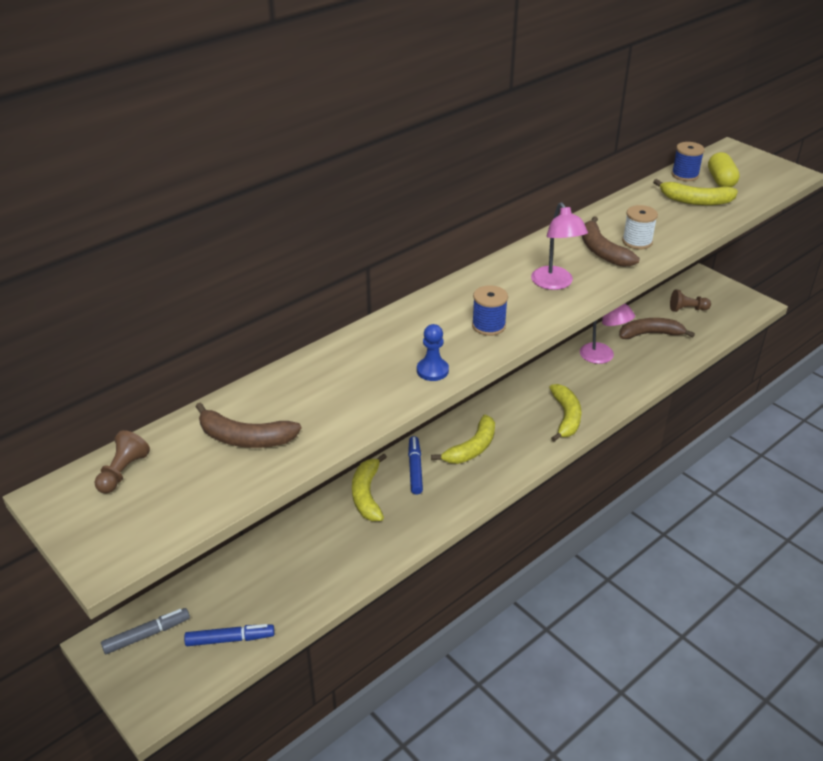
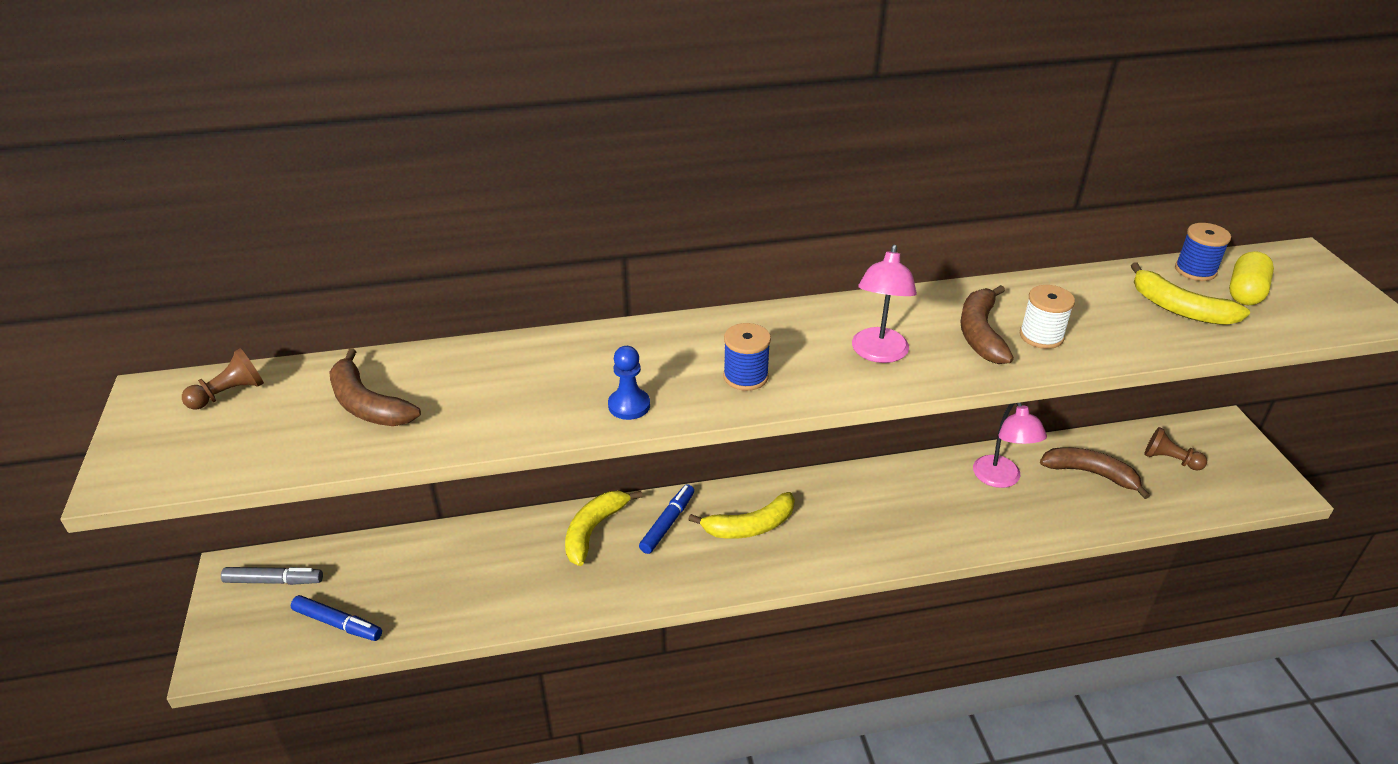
camera: 30 degrees right, 0 degrees up
(566, 417) = (893, 535): yellow banana -> none

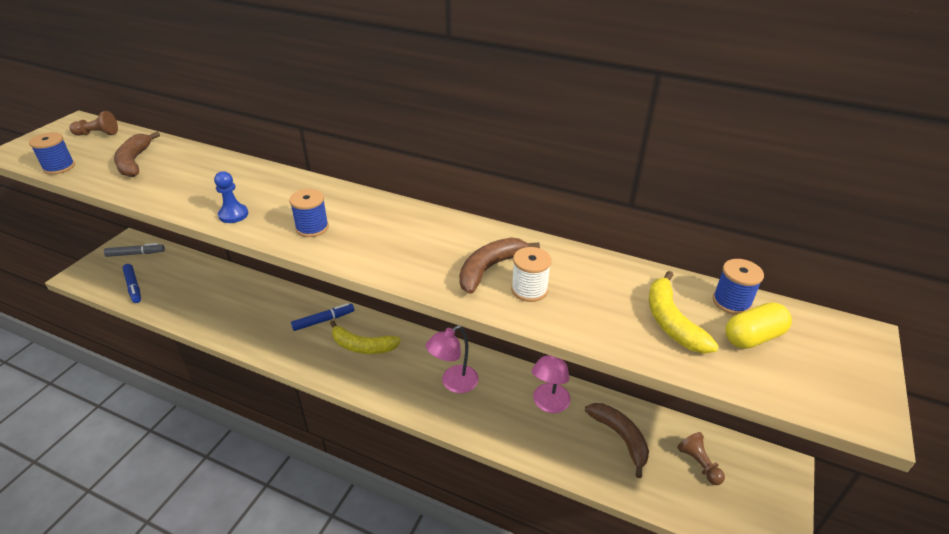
camera: 35 degrees right, 0 degrees up
(257, 463) = (59, 167): none -> blue spool
(274, 581) = (136, 254): grey marker -> grey marker turned 45 degrees counterclockwise
(594, 530) = (285, 304): yellow banana -> none
(878, 354) = (405, 250): pink lamp -> pink lamp (453, 383)

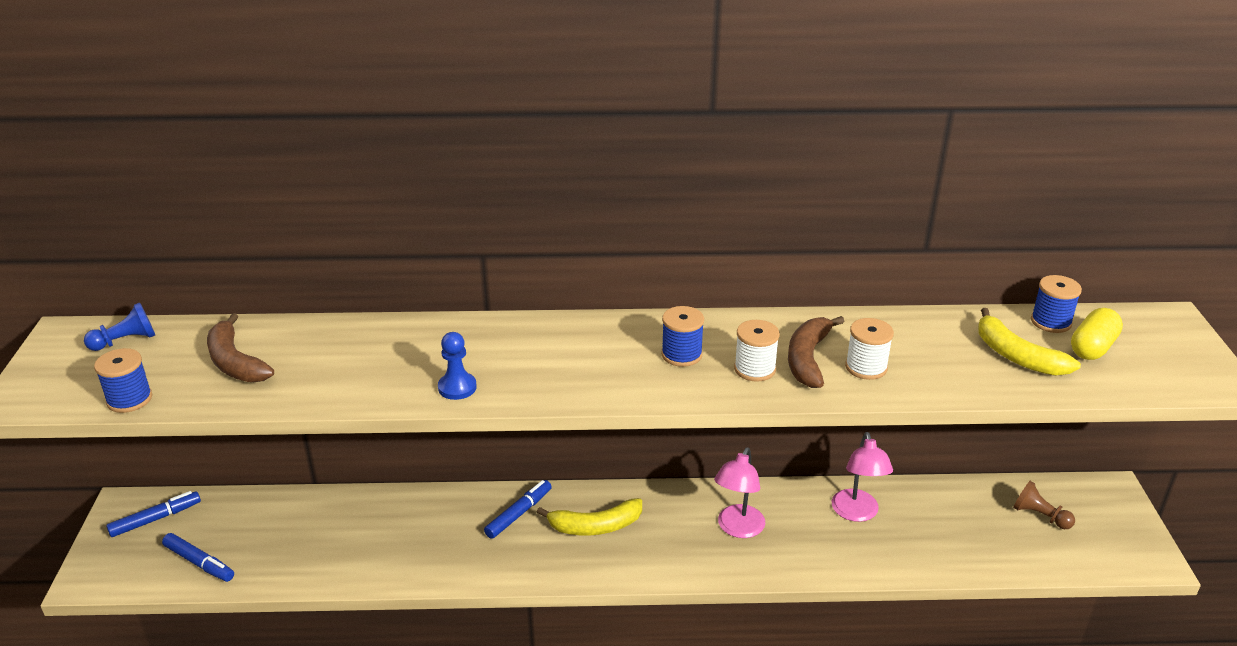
camera: 25 degrees left, 5 degrees down
(98, 134) = (126, 341): brown pawn -> blue pawn
(136, 254) = (155, 519): grey marker -> blue marker
(312, 228) = (571, 374): blue spool -> blue spool (681, 355)
(441, 264) = (754, 369): none -> white spool
(620, 437) = (951, 519): brown banana -> none

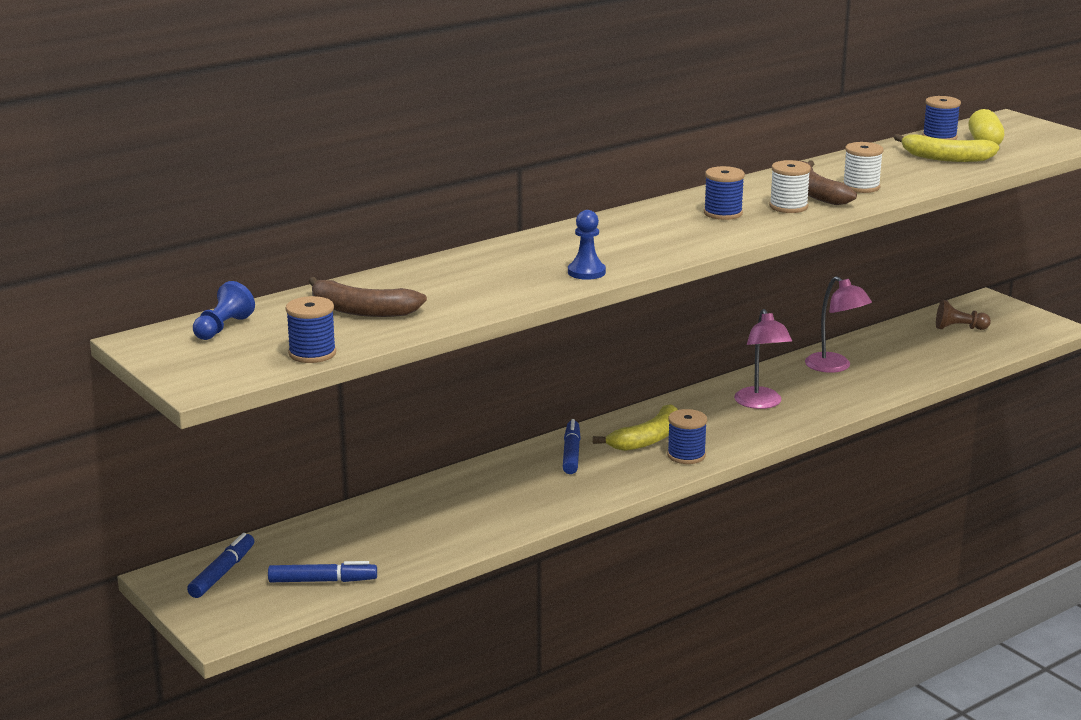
camera: 35 degrees left, 10 degrees down
(604, 562) = (686, 455): none -> blue spool

